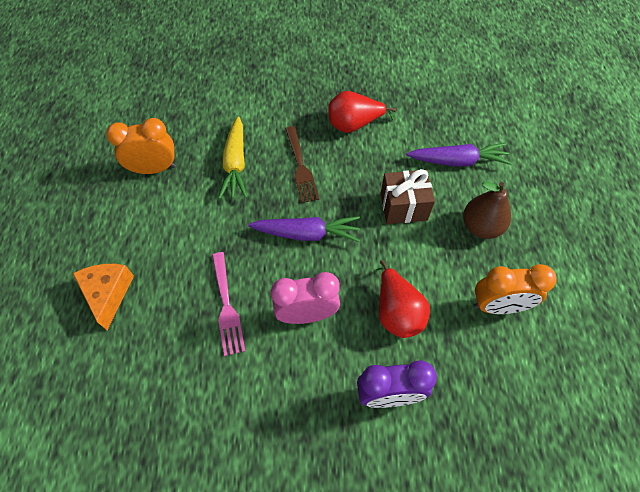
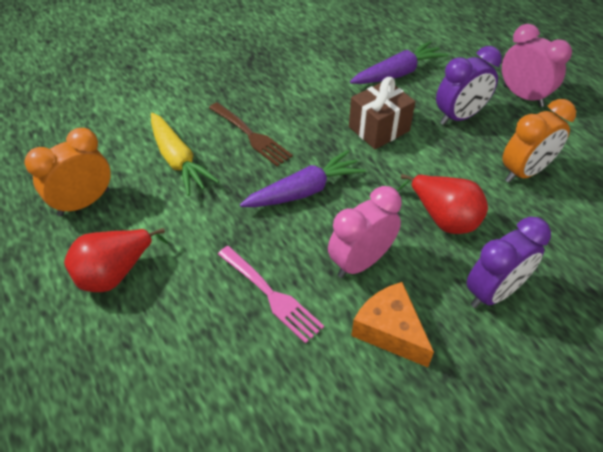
camera: 30 degrees left, 10 degrees down
(108, 294) = (119, 351): orange cheese -> orange cheese (389, 331)
(354, 125) = (277, 80): red pear -> red pear (115, 273)
(481, 227) = (459, 117): brown pear -> purple clock
(555, 233) = (523, 96): none -> pink clock

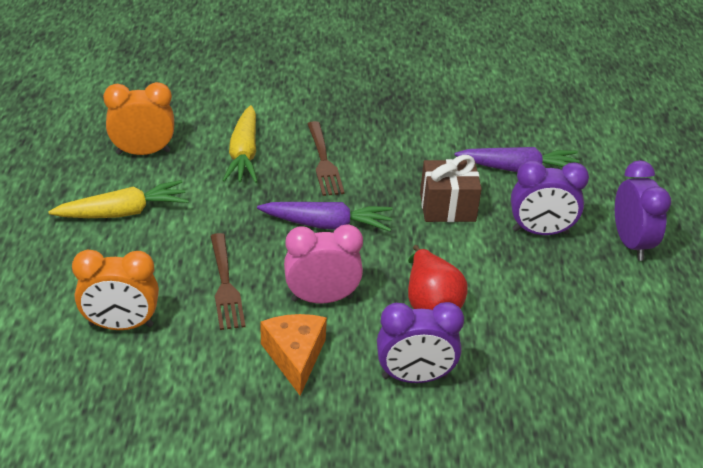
camera: 30 degrees right, 10 degrees down
(115, 273) = (123, 212): red pear -> yellow carrot
(271, 295) = (225, 285): pink fork -> brown fork
(523, 96) = (631, 243): pink clock -> purple clock
(524, 172) = (554, 305): orange clock -> orange clock (121, 325)

